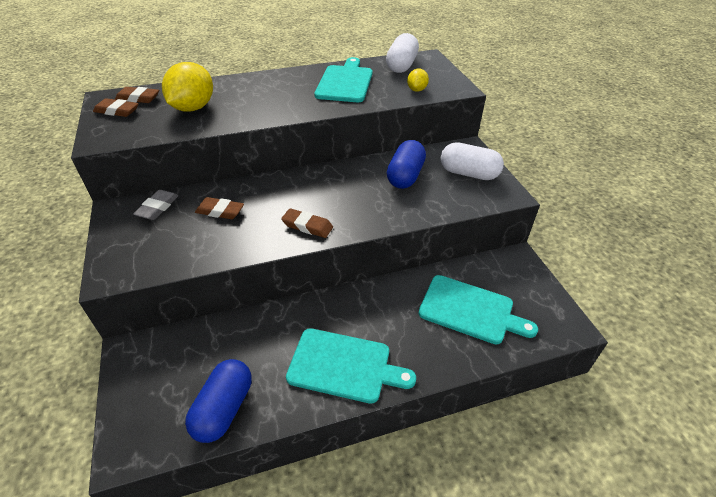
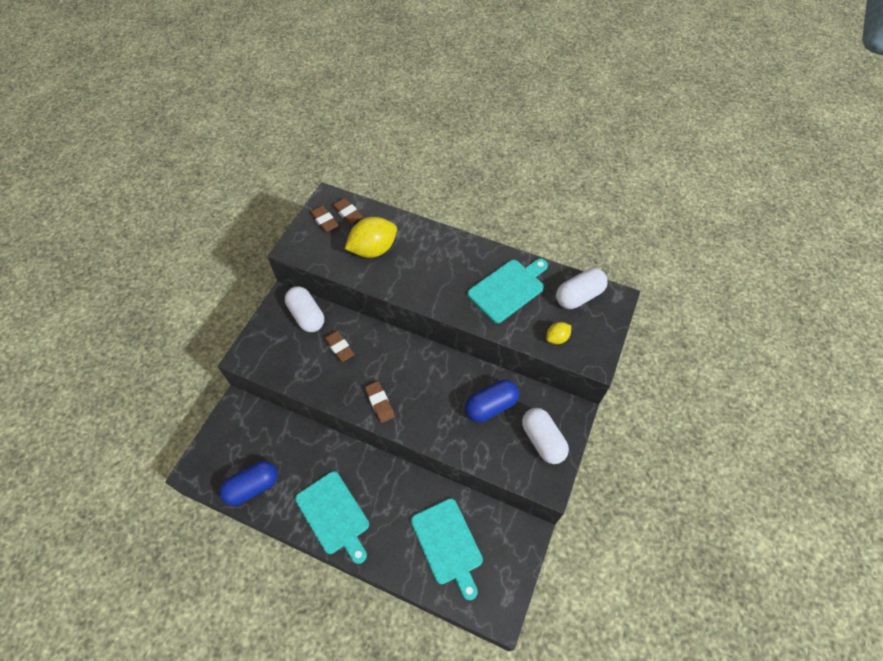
camera: 40 degrees right, 15 degrees up
(157, 207) = (307, 316): grey eraser -> white capsule

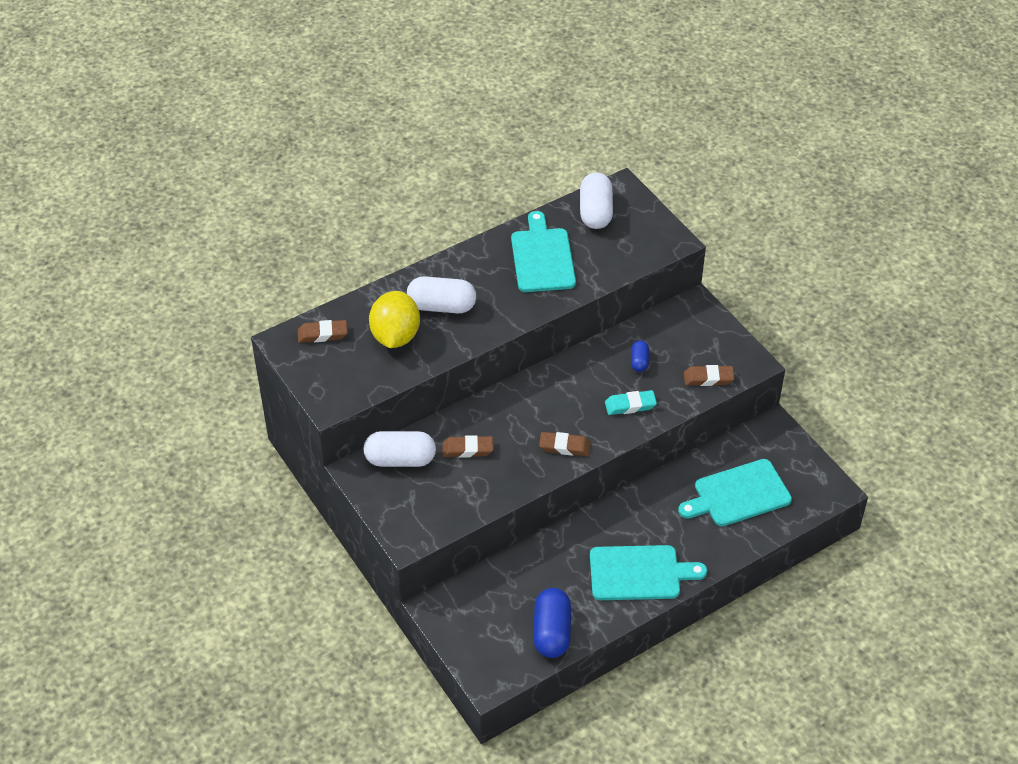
camera: 55 degrees left, 10 degrees down
(324, 221) = (315, 359): brown eraser -> brown eraser (708, 378)
(446, 423) = (630, 405): none -> turquoise eraser
(447, 544) = (738, 494): turquoise cutting board -> turquoise cutting board turned 150 degrees clockwise
(490, 406) = (639, 361): blue capsule -> blue capsule, size x0.53
(542, 440) = (705, 343): white capsule -> white capsule (441, 306)
(556, 338) = (627, 254): yellow lemon -> none

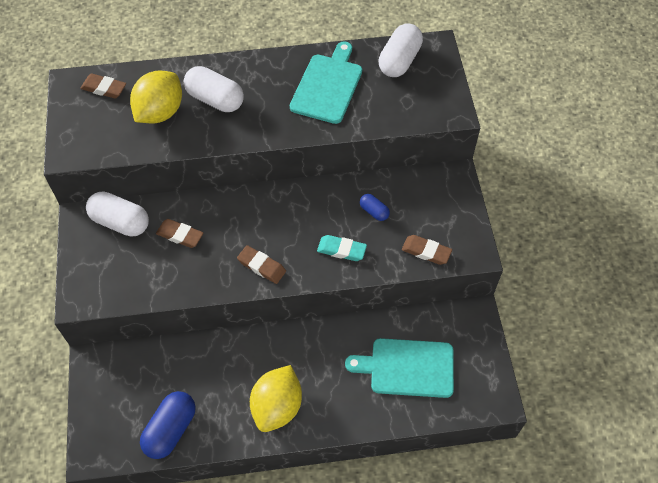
camera: 25 degrees right, 10 degrees up
(639, 361) = (374, 211): blue capsule -> blue capsule turned 75 degrees counterclockwise
(639, 573) = (277, 406): turquoise cutting board -> yellow lemon

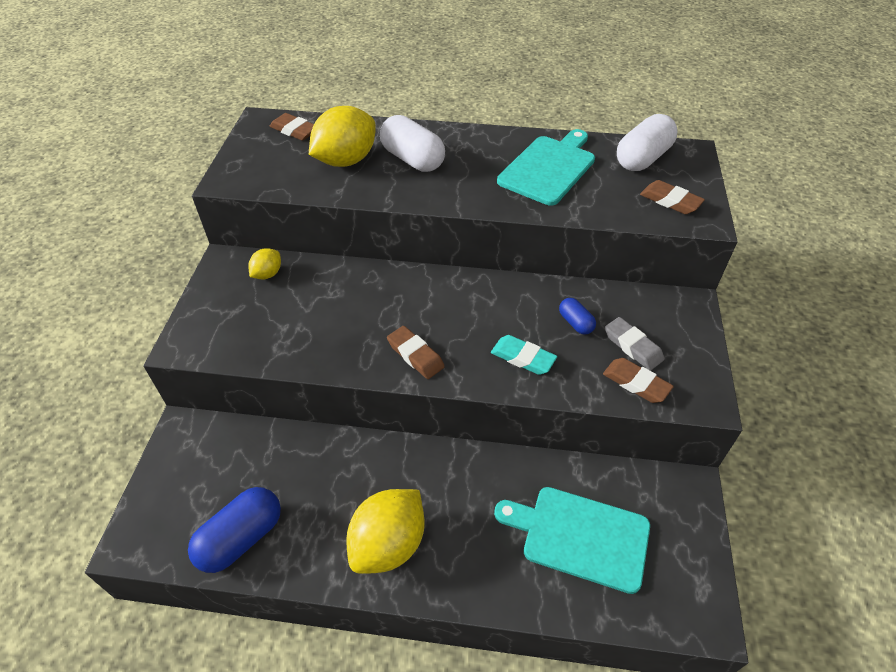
camera: 15 degrees right, 10 degrees down
(121, 222) = (267, 274): white capsule -> yellow lemon
(180, 235) = (329, 301): brown eraser -> brown eraser (670, 201)
(419, 222) = (633, 346): none -> grey eraser

